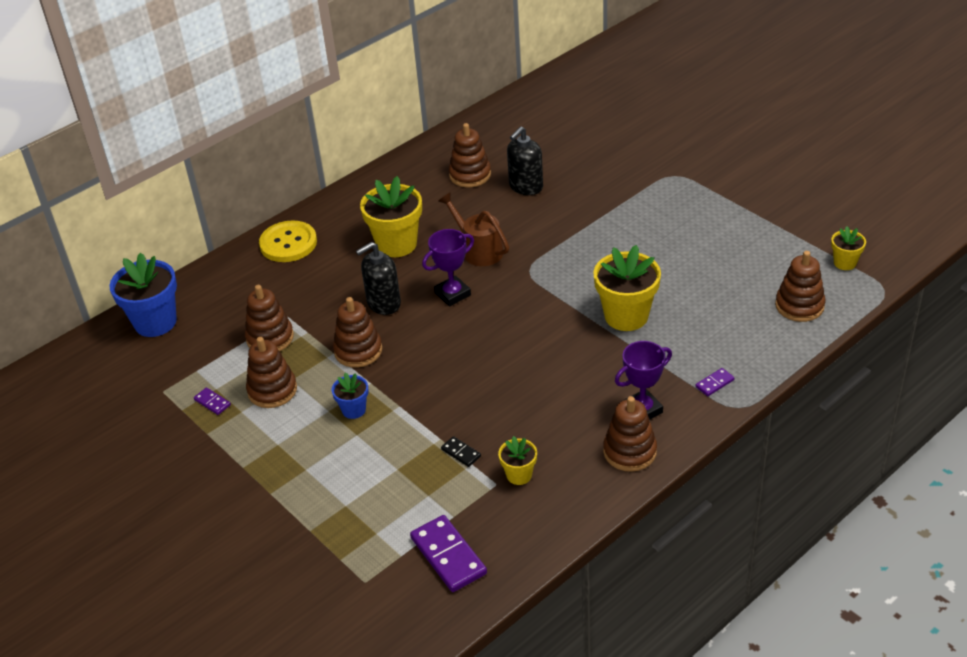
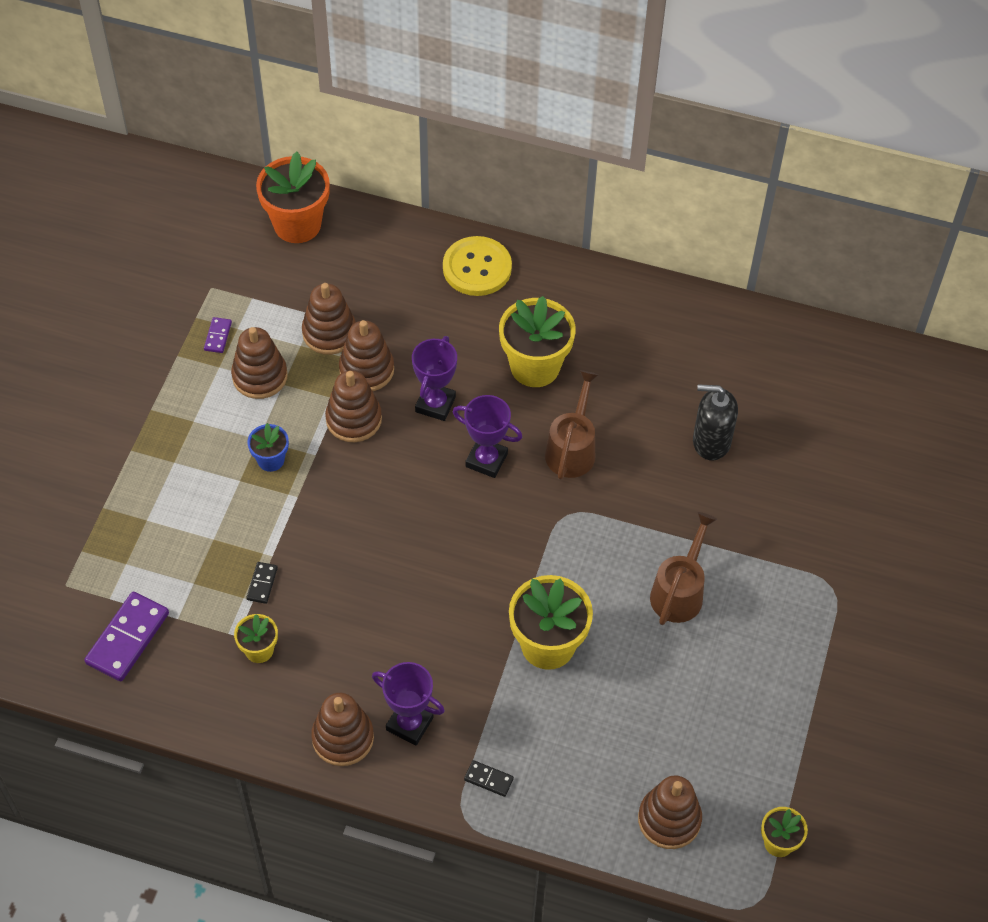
camera: 55 degrees right, 15 degrees up
(155, 322) = (297, 224): blue flower pot -> orange flower pot
(383, 303) = (435, 404): black soap dispenser -> purple trophy
(470, 175) = (697, 375): brown stacking toy -> brown stacking toy (366, 370)
(629, 240) = (679, 591): none -> brown watering can
(714, 383) = (488, 779): purple domino -> black domino

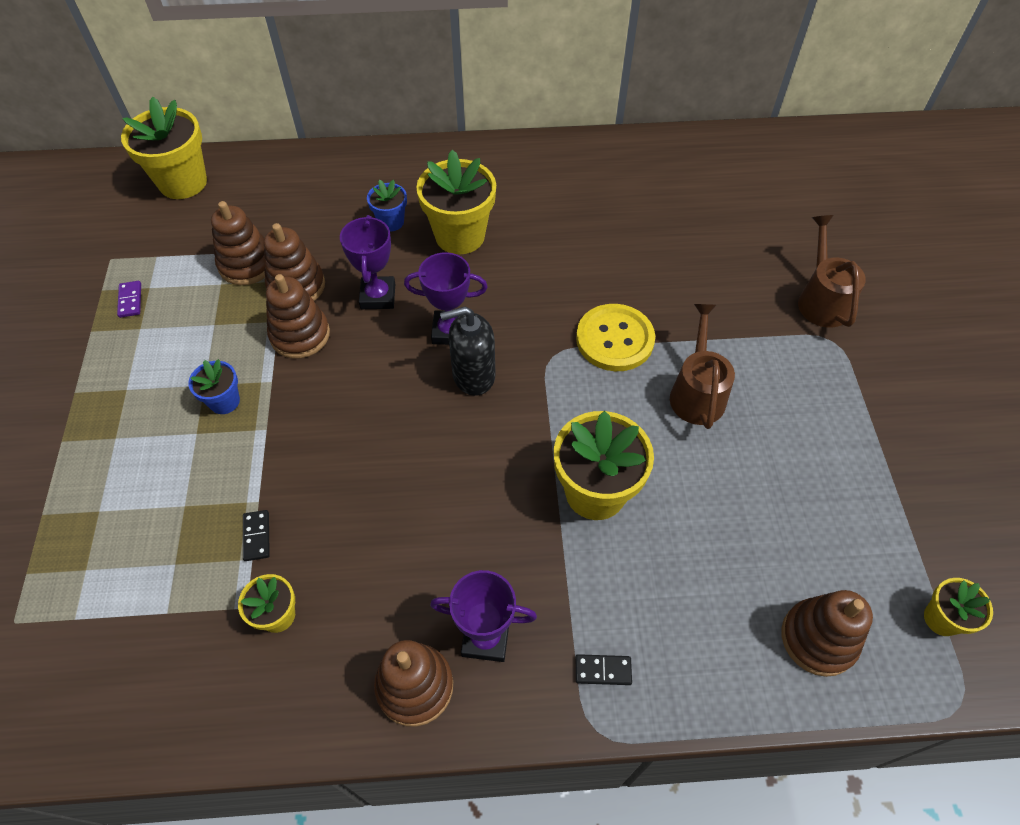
camera: 20 degrees left, 0 degrees up
(127, 638) = (109, 660): purple domino -> none
(260, 376) = (187, 324): brown stacking toy -> none
(297, 224) = (183, 182): orange flower pot -> yellow flower pot
(476, 330) = (391, 222): none -> blue flower pot
(477, 268) = (370, 171): yellow button -> yellow button (614, 339)
(572, 448) = (528, 295): brown watering can -> brown watering can (821, 299)
(711, 441) = (652, 250): black soap dispenser -> black soap dispenser (473, 375)

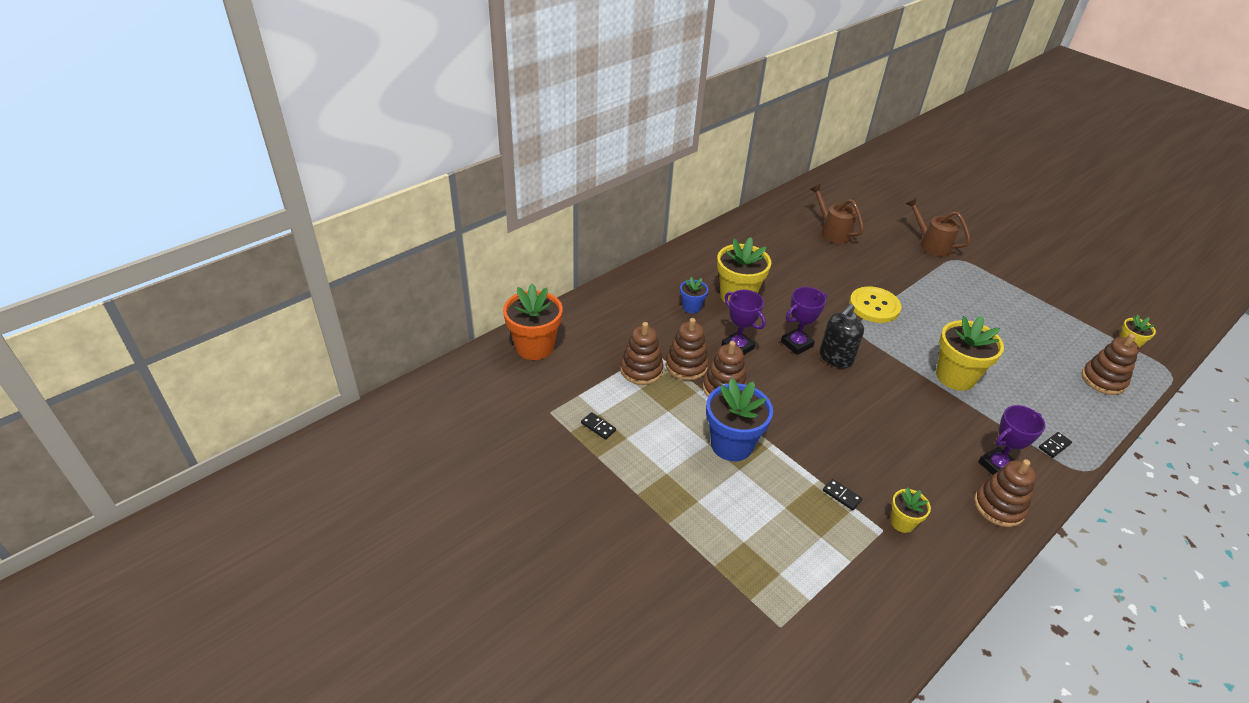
camera: 40 degrees left, 15 degrees down
(130, 300) = (598, 427): purple domino -> black domino
(183, 182) = (534, 347): yellow flower pot -> orange flower pot
(224, 401) = (731, 444): blue flower pot -> blue flower pot, size x1.91
(697, 392) = (937, 310): brown watering can -> brown watering can (832, 231)

